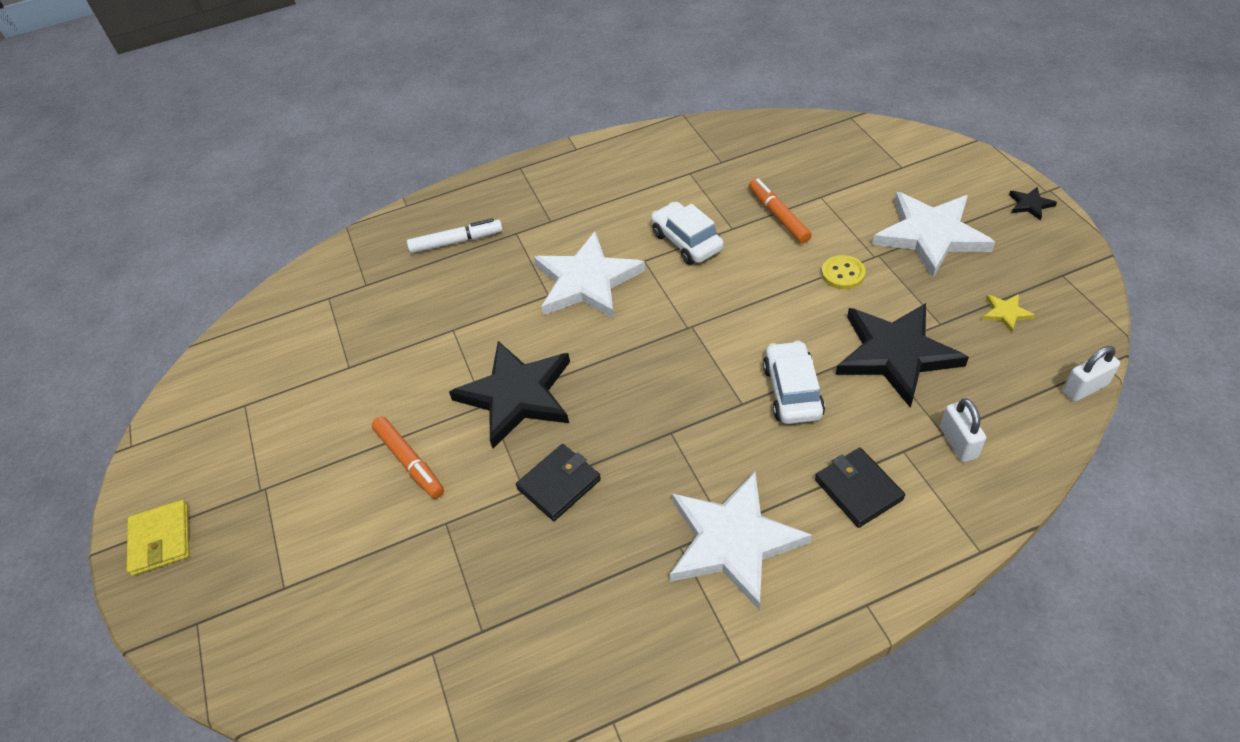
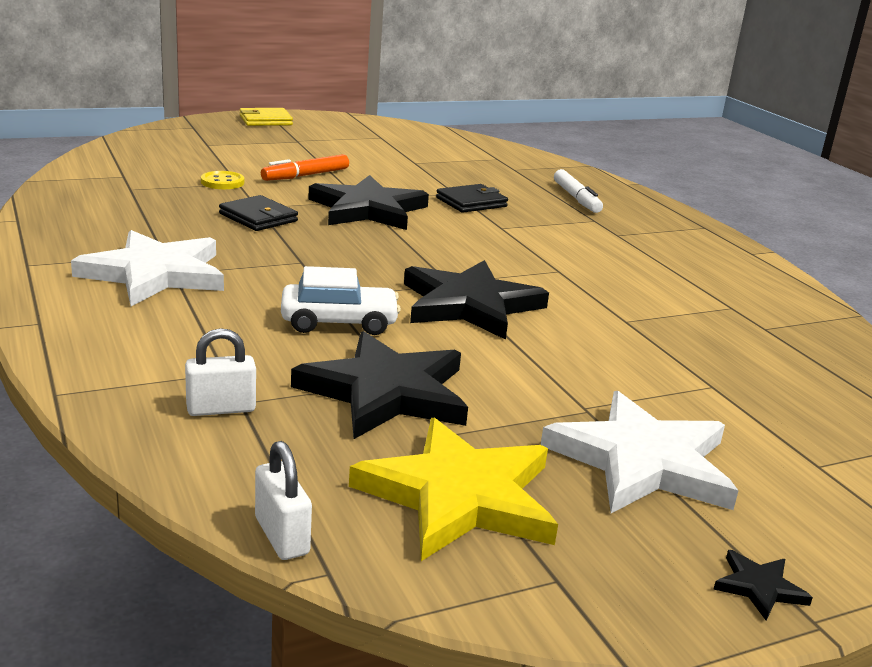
camera: 80 degrees right, 25 degrees down
(586, 281) = (522, 243): white star -> none
(687, 241) = (594, 293): white car -> none
(732, 313) = (469, 305): none -> black star
(778, 216) = (658, 351): orange marker -> none
(843, 273) = (544, 379): yellow button -> yellow button (222, 182)
(858, 489) = (182, 338): black wallet -> black wallet (471, 202)
(1006, 313) = (459, 496): yellow star -> yellow star, size x2.48

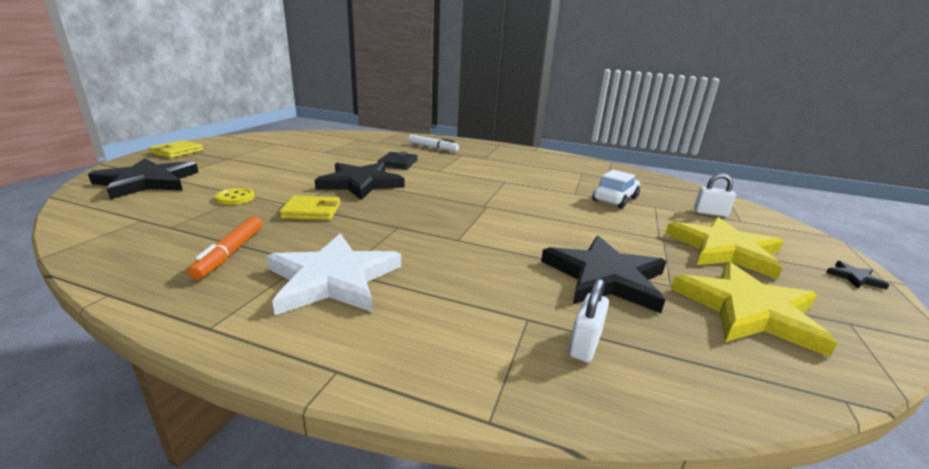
camera: 45 degrees left, 0 degrees up
(258, 217) = (311, 211): black wallet -> yellow wallet
(281, 536) = (792, 399): white padlock -> white padlock (710, 213)
(305, 175) = (281, 176): orange marker -> orange marker (230, 253)
(339, 322) = (498, 252): white car -> white car (615, 199)
(469, 305) = (518, 213): black star -> black star (147, 182)
(642, 462) = (724, 250): white star -> yellow star

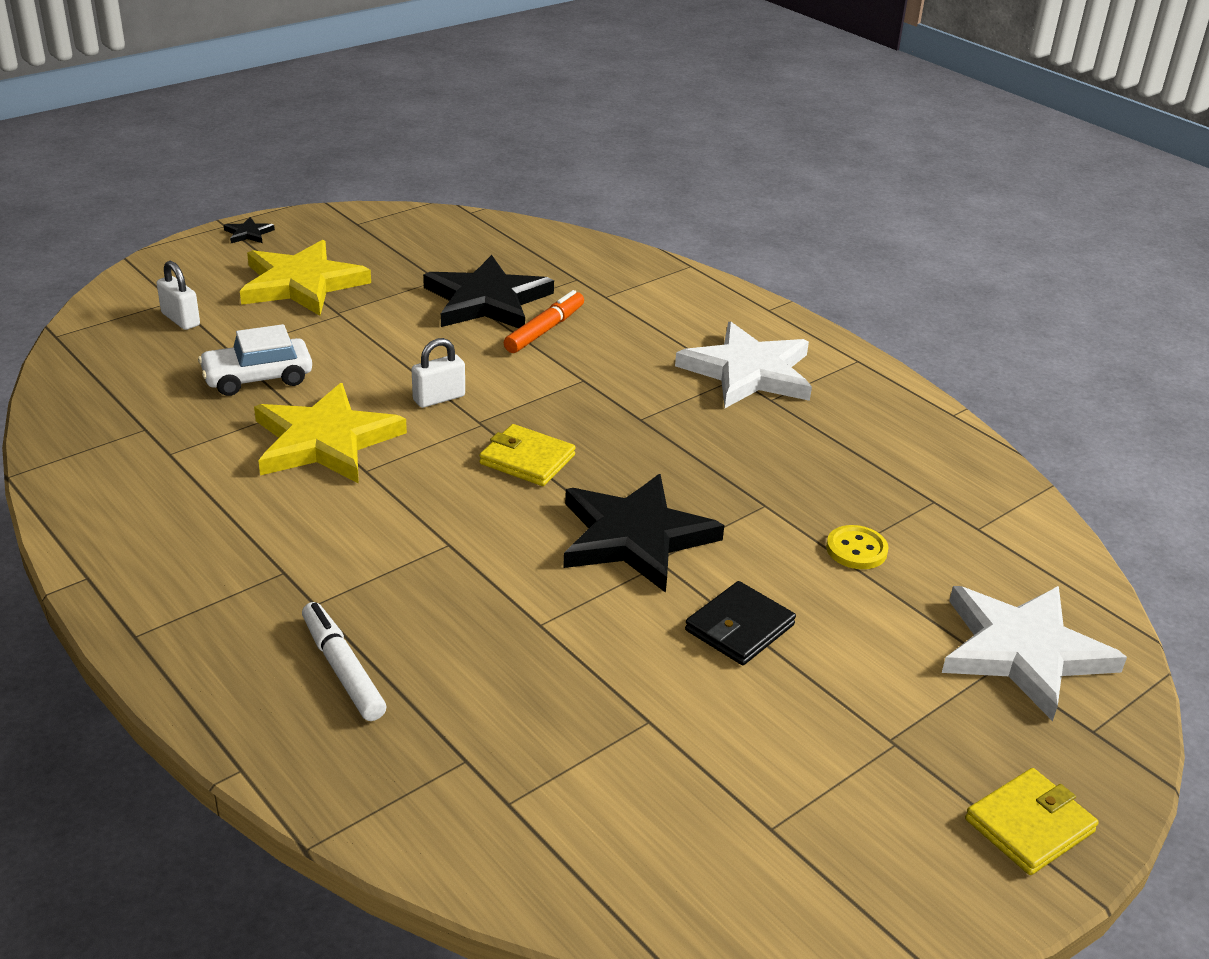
camera: 150 degrees left, 10 degrees up
(147, 182) = (1023, 652): black star -> white star
(230, 253) = (850, 433): orange marker -> orange marker (545, 330)
(311, 211) = (743, 482): yellow wallet -> yellow wallet (527, 460)
(398, 163) = (507, 601): black wallet -> black wallet (739, 628)
(584, 344) = (585, 272): white padlock -> white padlock (439, 398)
(748, 310) = (416, 249): yellow star -> yellow star (325, 440)

